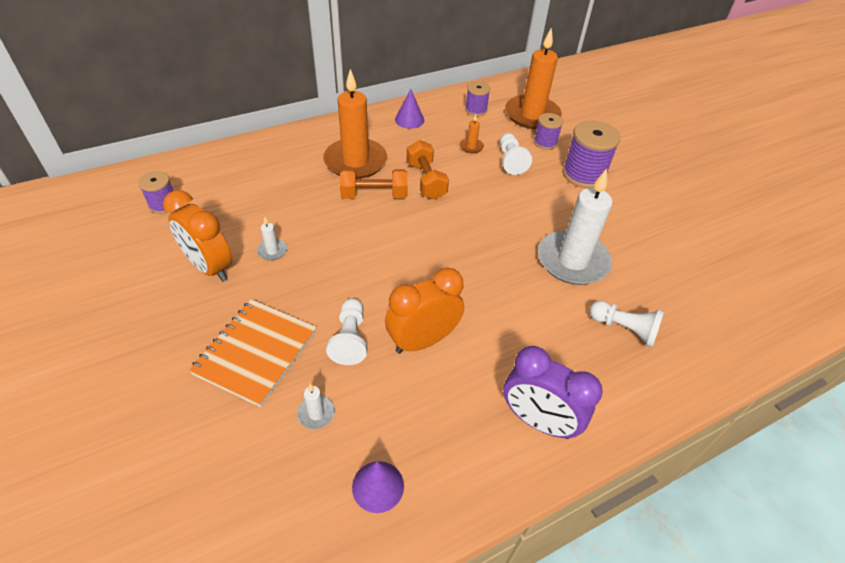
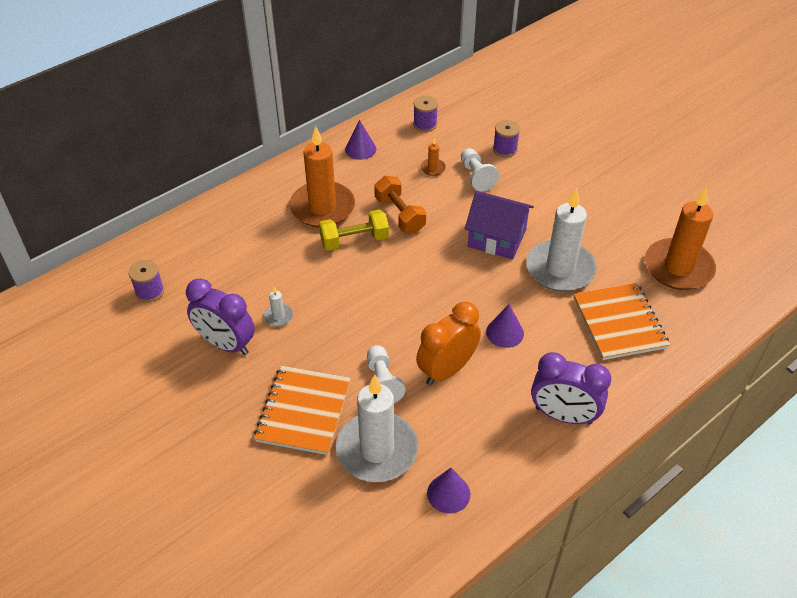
camera: 10 degrees left, 0 degrees up
(210, 267) = (226, 344): orange clock -> purple clock
(316, 413) = (377, 450): white candle -> white candle, size x2.48
(374, 195) = (354, 240): orange dumbbell -> yellow dumbbell
(497, 314) = (505, 332): none -> purple cone
(515, 219) = (497, 238): none -> purple house
(532, 115) = (484, 119): orange candle -> orange candle (678, 267)
(583, 174) = (550, 178): purple spool -> none
(624, 329) = (619, 323): white pawn -> orange notebook

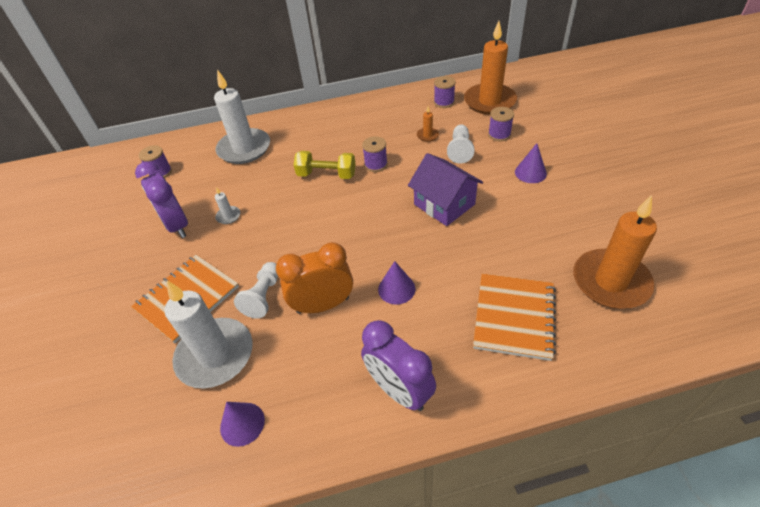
camera: 30 degrees right, 0 degrees up
(322, 207) = (321, 144): orange candle -> orange candle (489, 101)
(360, 149) = (380, 109): purple cone -> purple cone (530, 173)
(400, 215) = (376, 164): orange dumbbell -> purple spool
(560, 269) = (485, 247): white candle -> white candle (244, 149)

